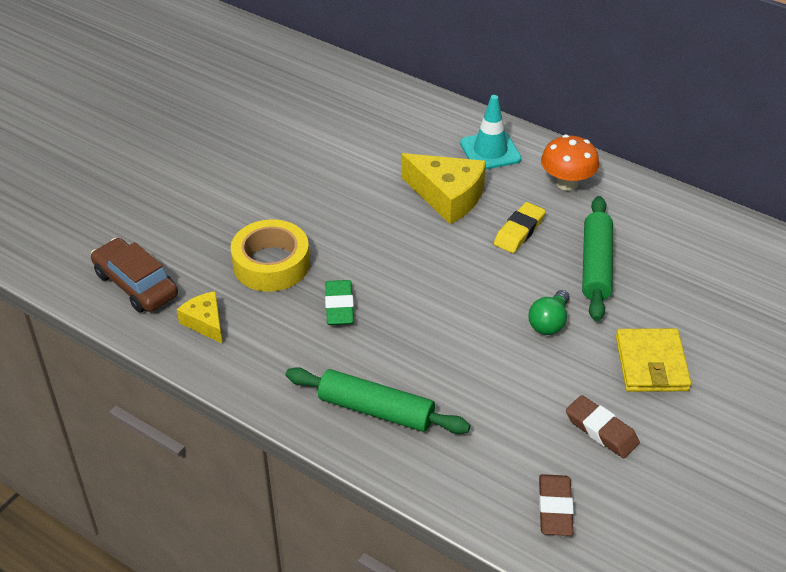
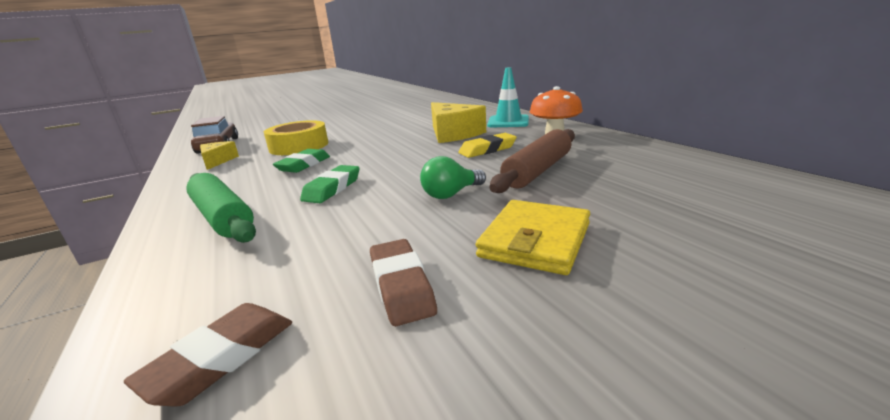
camera: 30 degrees right, 20 degrees down
(428, 341) = (332, 188): none -> green eraser
(596, 266) = (537, 170): green rolling pin -> brown rolling pin

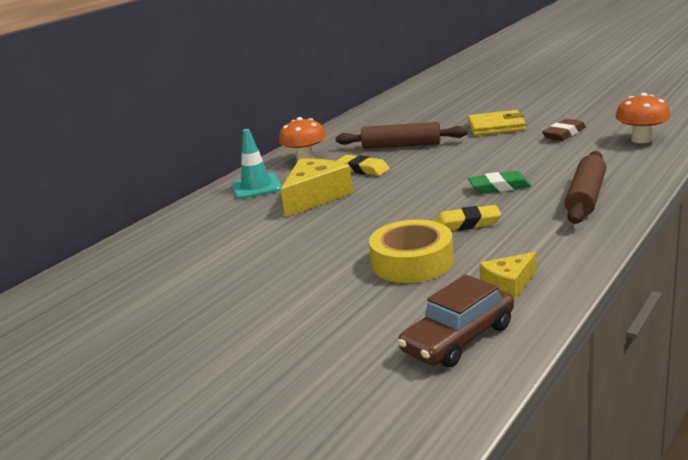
camera: 115 degrees left, 0 degrees up
(221, 358) = (641, 140): brown eraser -> orange mushroom
(222, 217) = (586, 197): green rolling pin -> brown rolling pin
(304, 165) = (467, 224): green eraser -> yellow eraser
(451, 194) = (465, 153): green light bulb -> none

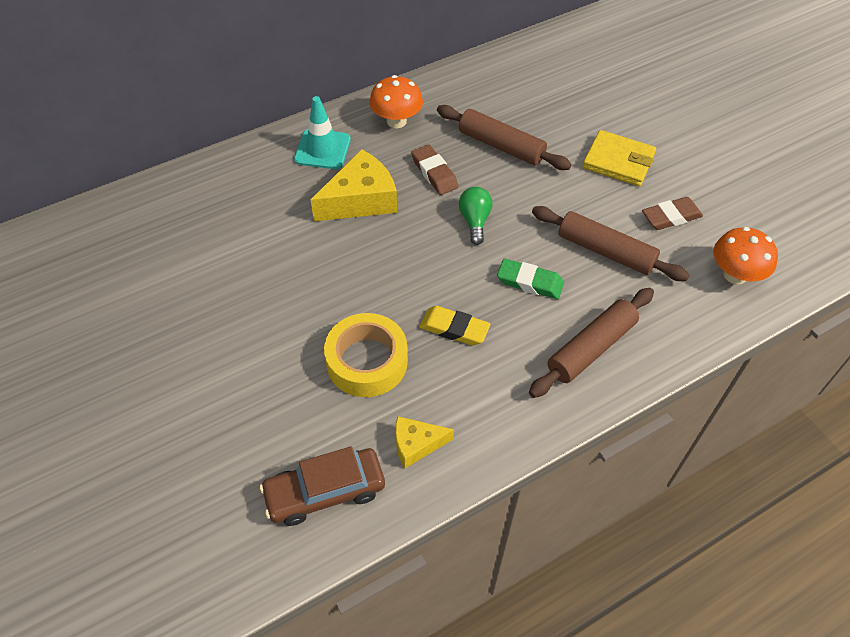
camera: 20 degrees right, 30 degrees up
(363, 169) = (434, 173): yellow eraser -> brown eraser
(421, 177) = (475, 221): none -> green light bulb
(537, 159) = (605, 251): none -> brown rolling pin

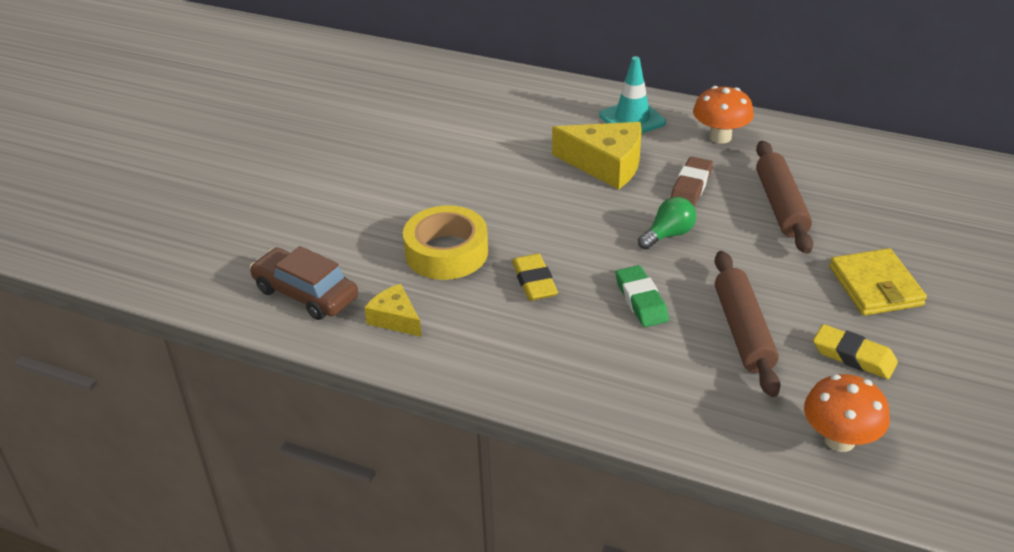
camera: 55 degrees right, 15 degrees down
(591, 348) = (612, 375): brown rolling pin -> none
(671, 217) = (853, 356): brown eraser -> yellow eraser

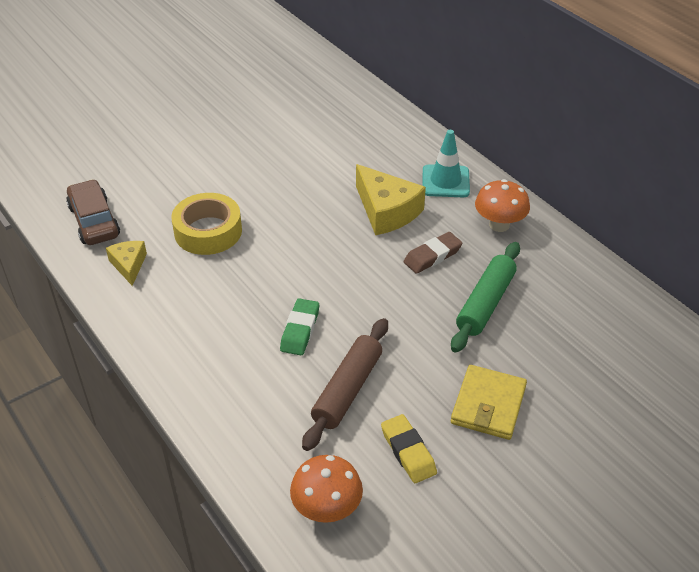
camera: 30 degrees right, 5 degrees up
(534, 282) = (242, 280): yellow eraser -> none
(668, 235) = (373, 288): green light bulb -> none
(781, 206) = (485, 303): brown rolling pin -> green rolling pin

